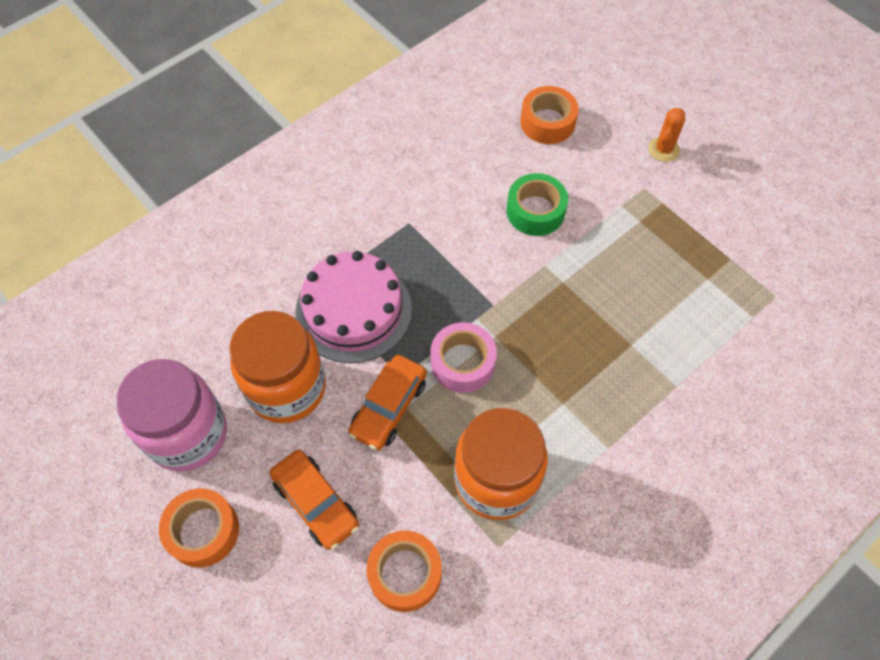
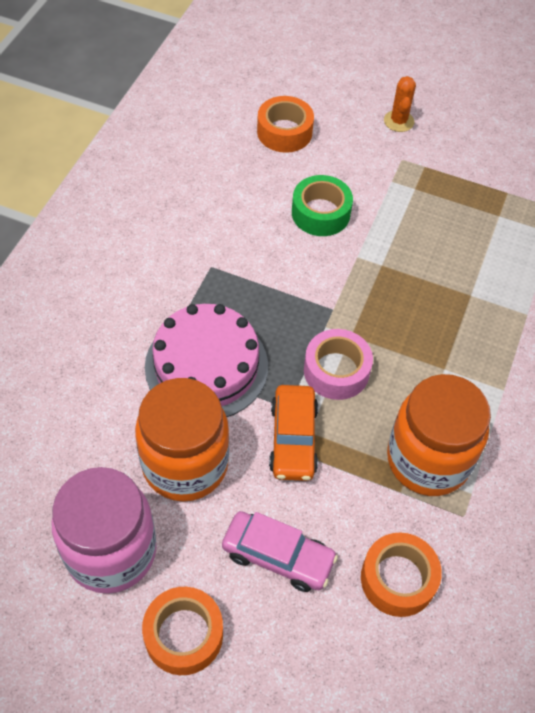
camera: 30 degrees left, 5 degrees down
(316, 503) = (278, 556): orange car -> pink car

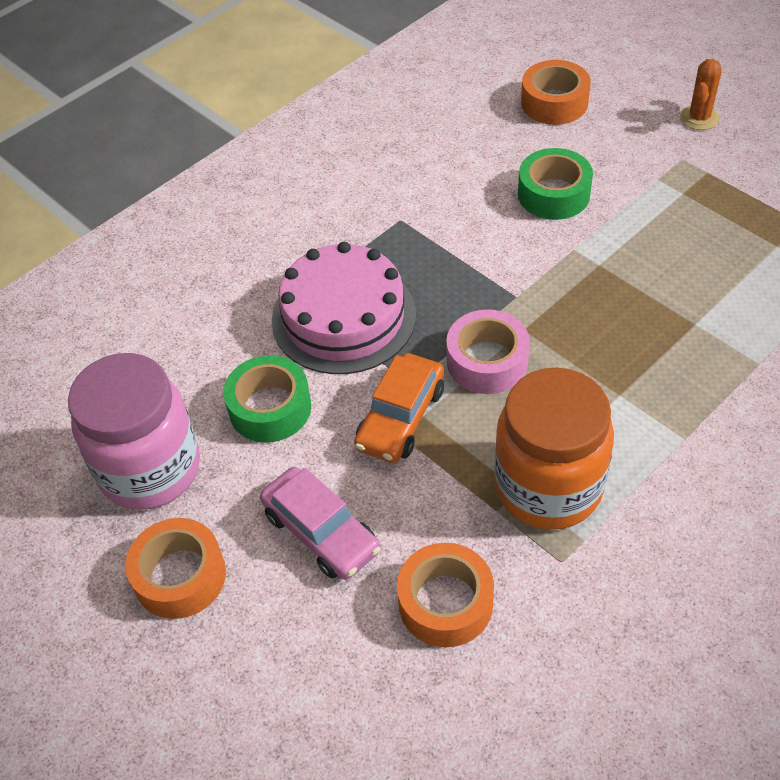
camera: 30 degrees right, 5 degrees down
(185, 464) = (270, 408): orange jar -> green tape

